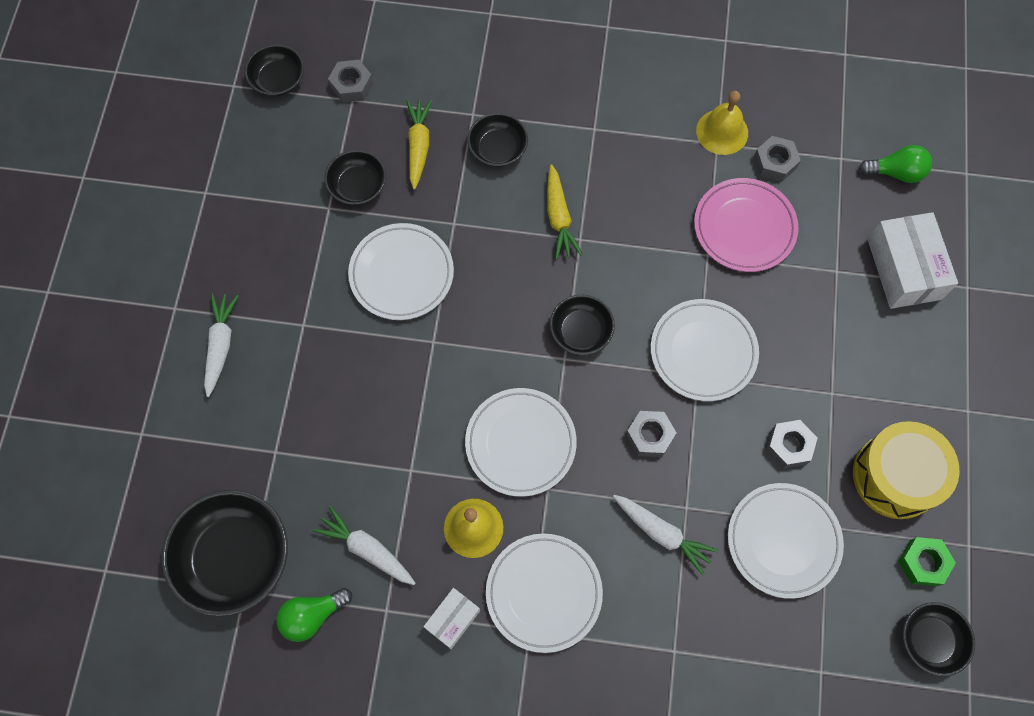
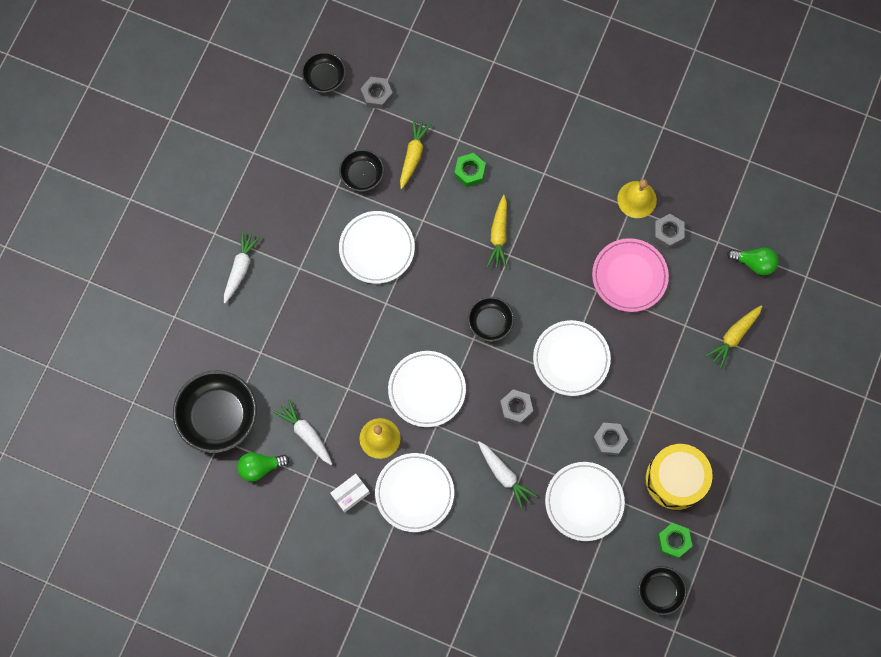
camera: 15 degrees right, 5 degrees up
(498, 149) = (469, 171): black bowl -> green nut
(904, 269) = (734, 336): white box -> yellow carrot

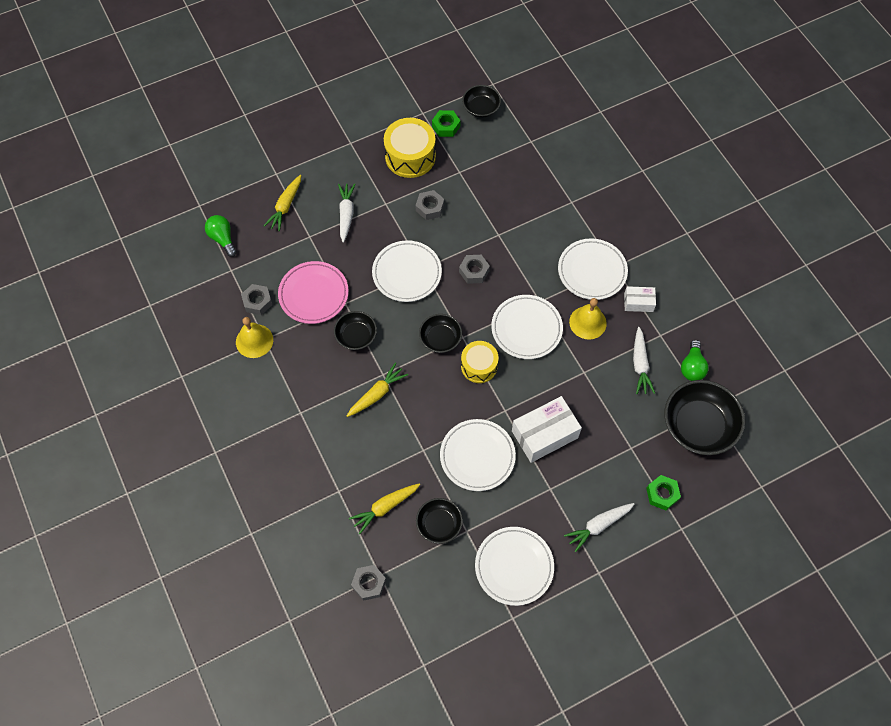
camera: 140 degrees left, 10 degrees down
(260, 467) = (692, 367): green light bulb -> green light bulb turned 75 degrees clockwise
(324, 77) = (398, 637): black bowl -> black bowl (356, 336)
(338, 308) = (544, 434): none -> white box
(438, 324) = (479, 366): none -> yellow drum
(469, 171) = (354, 459): green nut -> green nut (662, 494)
(504, 475) = (520, 238): white carrot -> white carrot (346, 214)
(584, 502) = (481, 186): white plate -> white plate (514, 566)
(734, 336) = (285, 206): yellow carrot -> yellow carrot turned 120 degrees clockwise

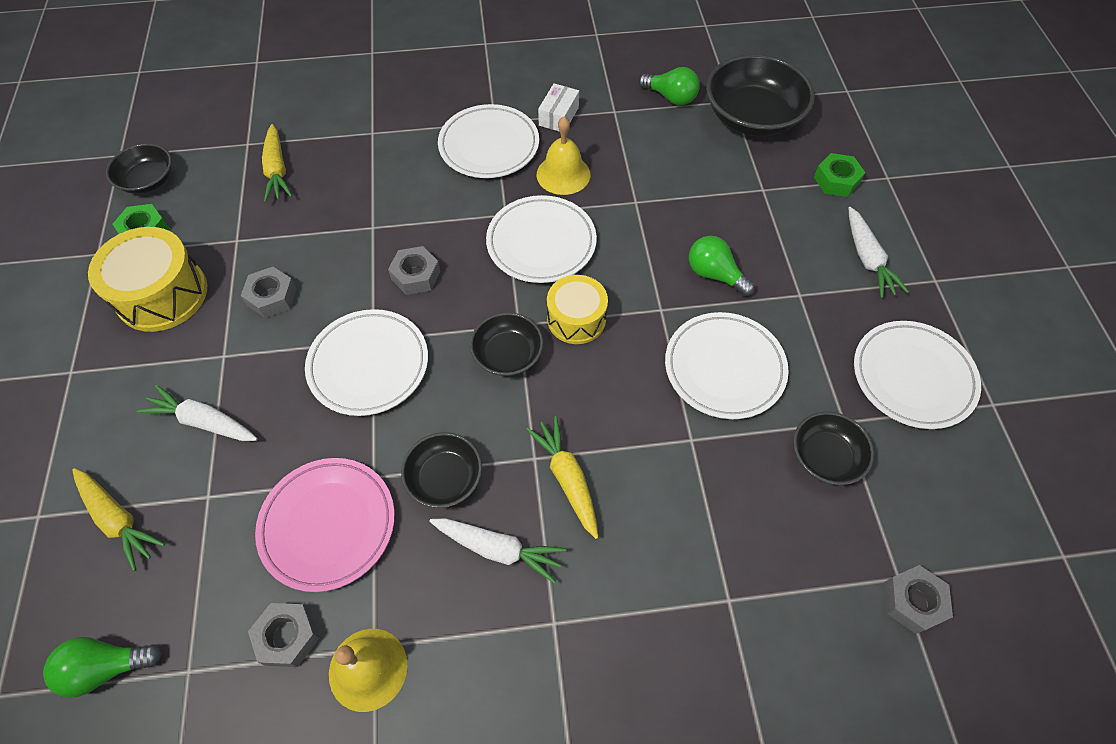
camera: 70 degrees left, 5 degrees down
(385, 507) = (778, 530): yellow carrot -> yellow carrot (277, 170)
(544, 434) = (714, 274): white box -> green light bulb
(640, 364) = (647, 143): white carrot -> white carrot (498, 549)

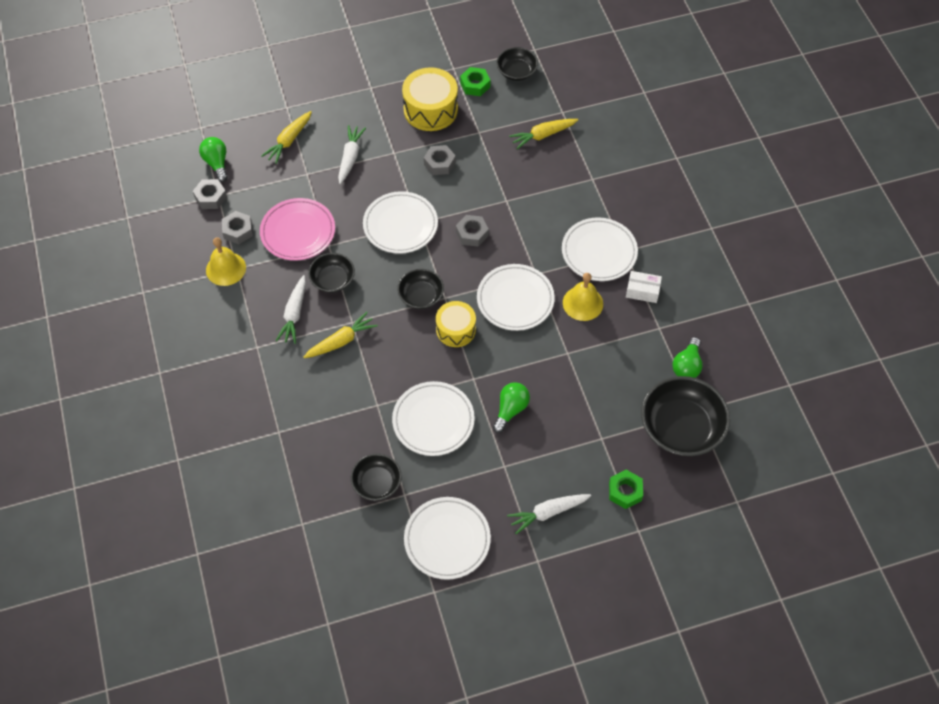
camera: 80 degrees right, 0 degrees up
(913, 601) = (288, 531): grey nut -> grey nut (211, 197)

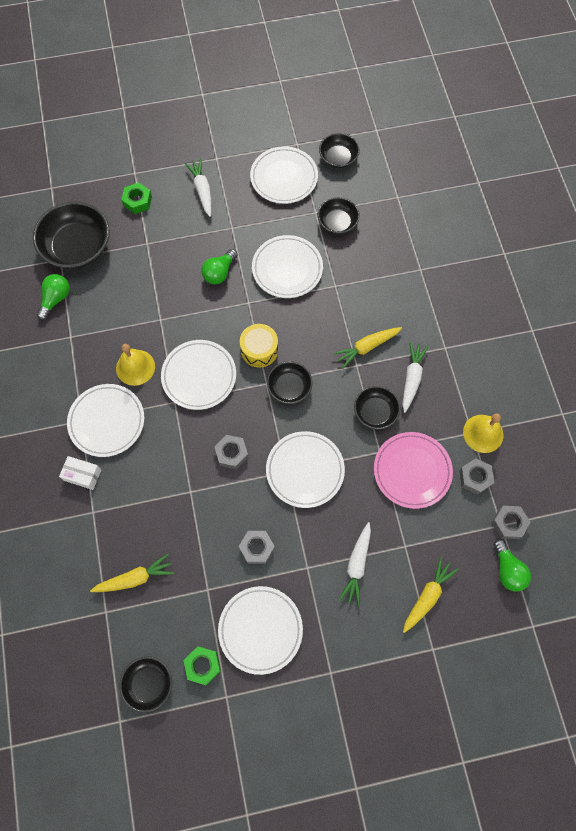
camera: 175 degrees left, 10 degrees up
(378, 575) = (338, 158): none -> black bowl
(430, 109) = (260, 629): yellow drum -> white plate
(548, 513) = (202, 190): white carrot -> white carrot turned 90 degrees counterclockwise
(642, 291) = (75, 375): white box -> white box (82, 475)

